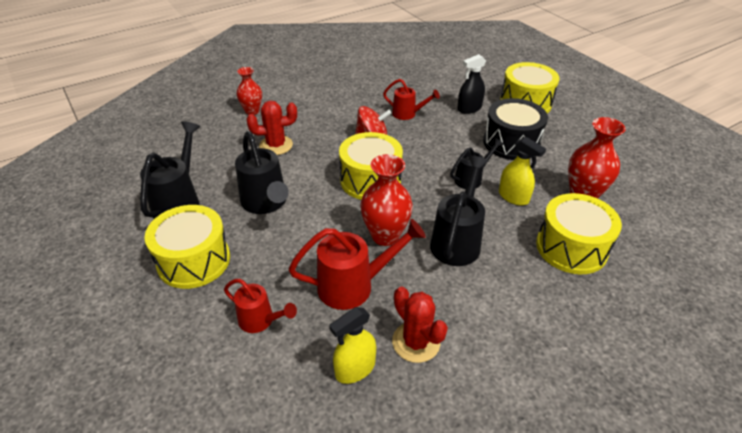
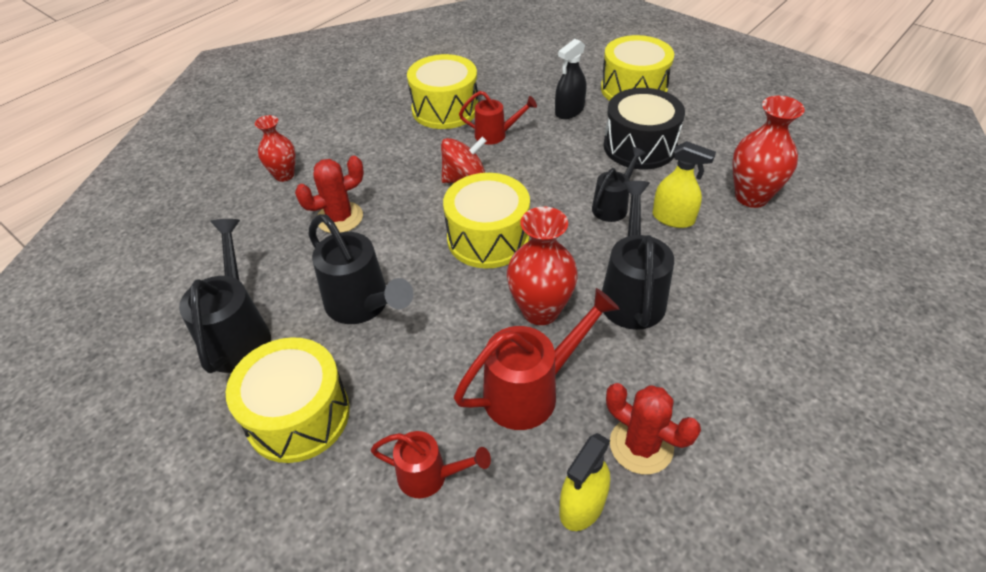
camera: 15 degrees left, 5 degrees up
(571, 247) = (767, 268): yellow drum -> yellow drum (445, 109)

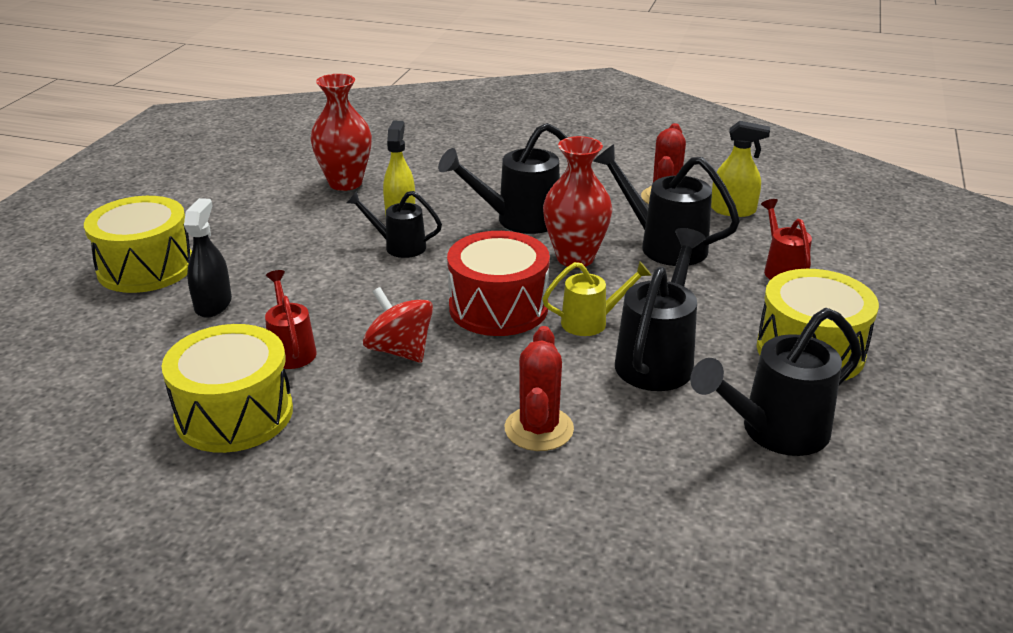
camera: 115 degrees left, 15 degrees down
(284, 175) = (483, 529): red vase -> none
(340, 218) = (539, 429): red cactus -> red cactus turned 60 degrees clockwise
(435, 284) = (591, 322): none -> yellow watering can
(488, 238) = (498, 307): yellow drum -> red drum
(530, 391) = (664, 246): red watering can -> black watering can
(569, 111) = (213, 304): black spray bottle -> black spray bottle turned 105 degrees counterclockwise
(639, 146) = (280, 246): black drum -> none

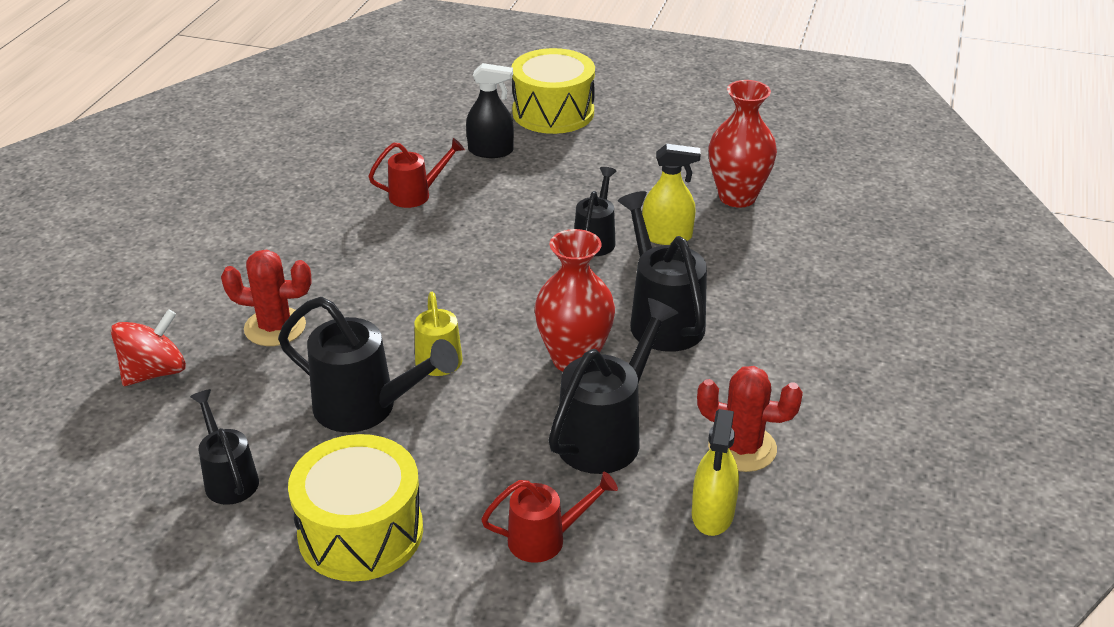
camera: 90 degrees right, 5 degrees up
(234, 414) = (333, 179): yellow drum -> none
(400, 350) = (406, 249): red spinning top -> red spinning top (154, 372)
(498, 307) = (473, 304): red drum -> none
(775, 432) = (229, 478): black watering can -> black watering can, size x0.61

